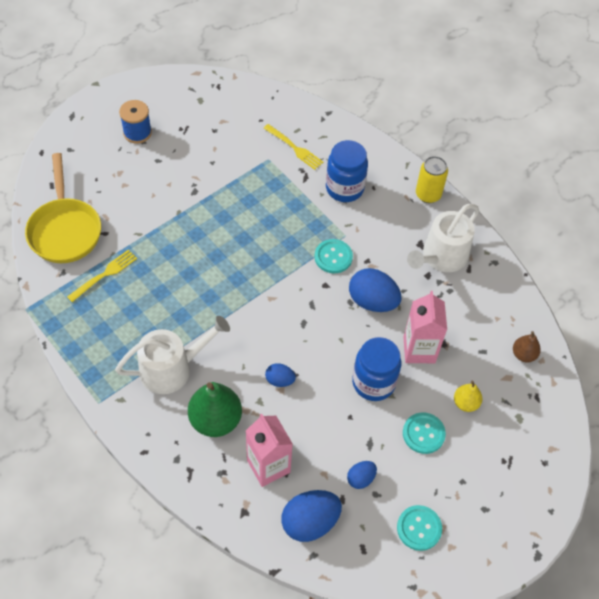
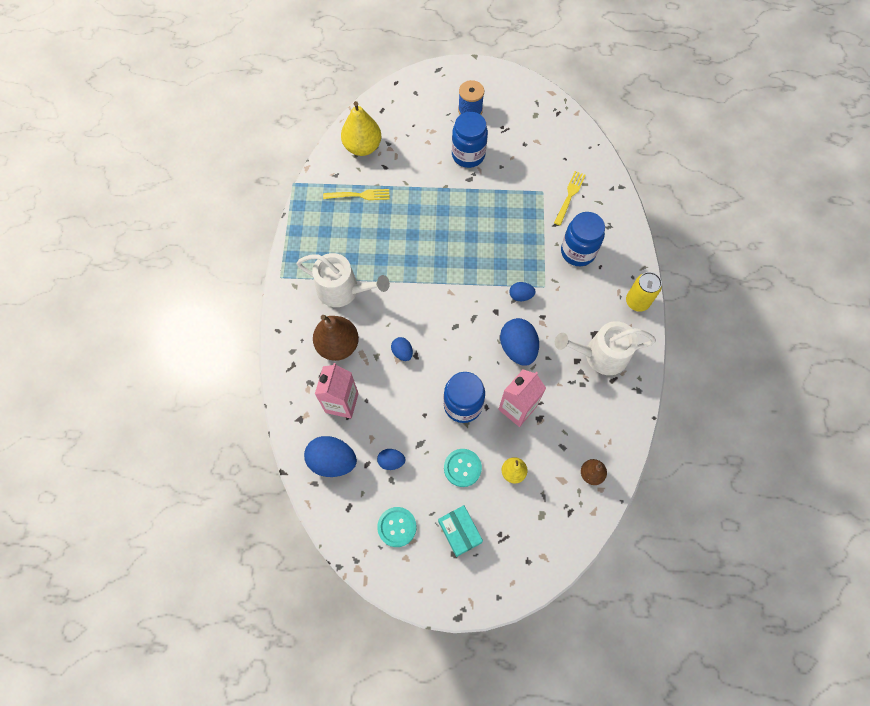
camera: 45 degrees right, 10 degrees up
(65, 230) = (362, 147): yellow pan -> yellow pear
(173, 172) = (468, 155): none -> blue jar
(215, 420) = (338, 345): green pear -> brown pear
(294, 148) = (569, 196): yellow fork -> yellow fork turned 150 degrees counterclockwise
(333, 257) = (520, 296): turquoise button -> blue egg
(472, 487) = (459, 532): none -> turquoise box

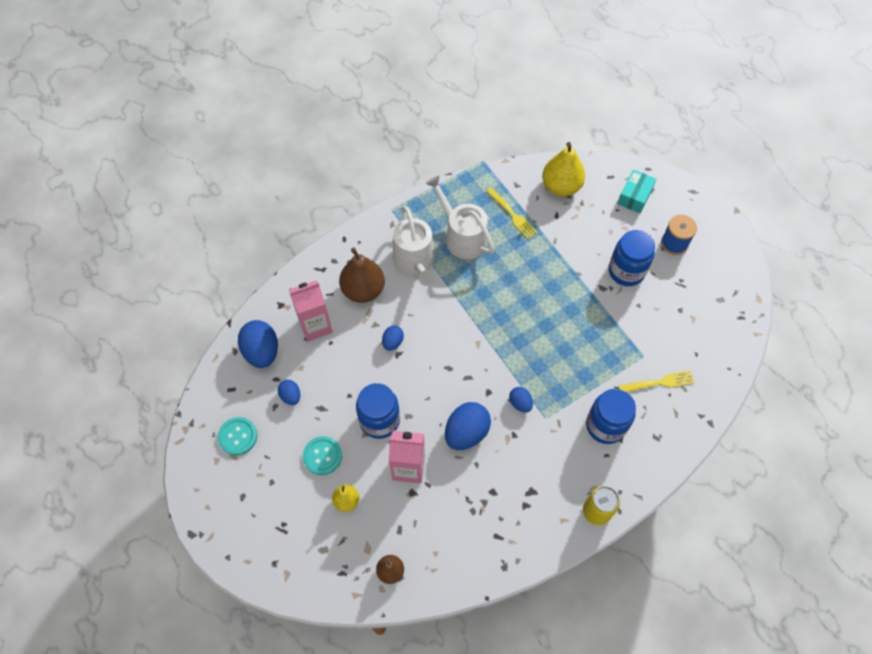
camera: 55 degrees right, 5 degrees down
(459, 532) = (264, 489): turquoise box -> turquoise box (634, 196)
(601, 355) = (514, 510): white watering can -> white watering can (462, 237)

